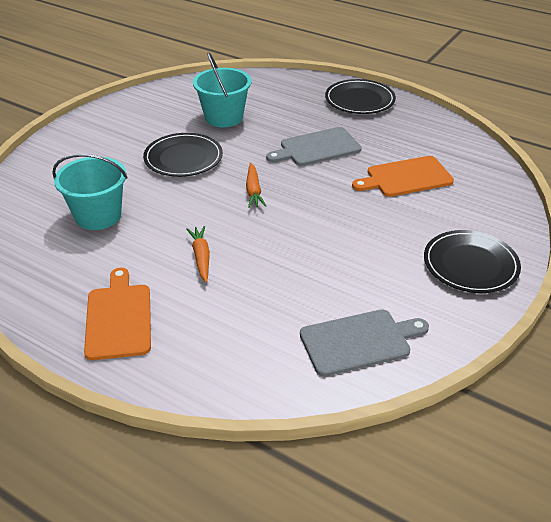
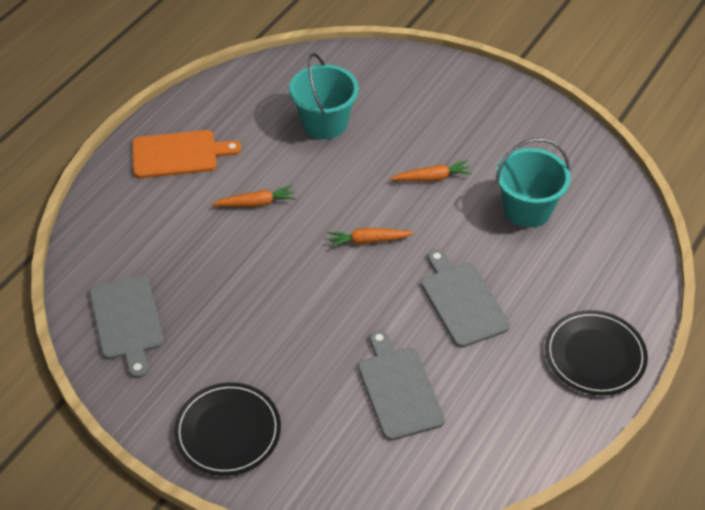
camera: 90 degrees right, 10 degrees up
(183, 158) = (432, 178): black plate -> orange carrot
(405, 177) = (399, 389): orange cutting board -> grey cutting board

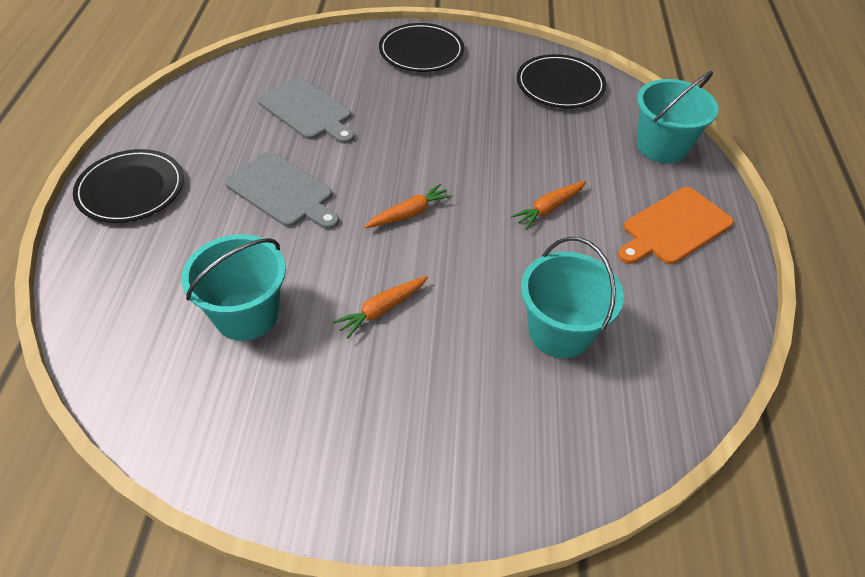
camera: 150 degrees right, 0 degrees up
(109, 219) = (662, 146): none -> turquoise bucket
(126, 321) = (560, 85): grey cutting board -> black plate

